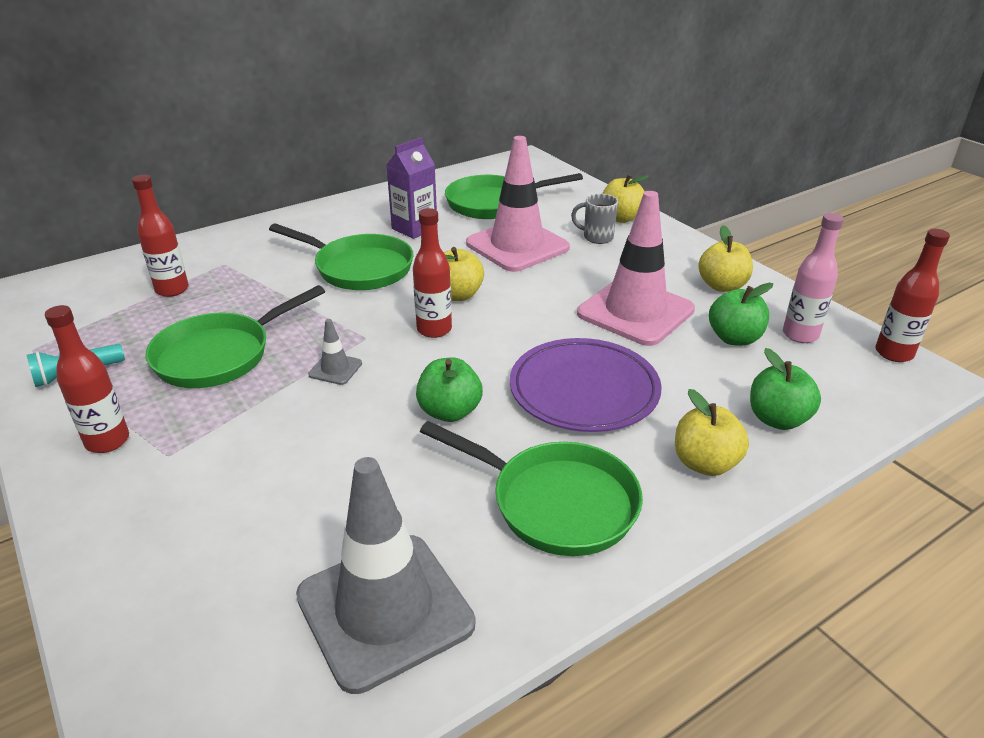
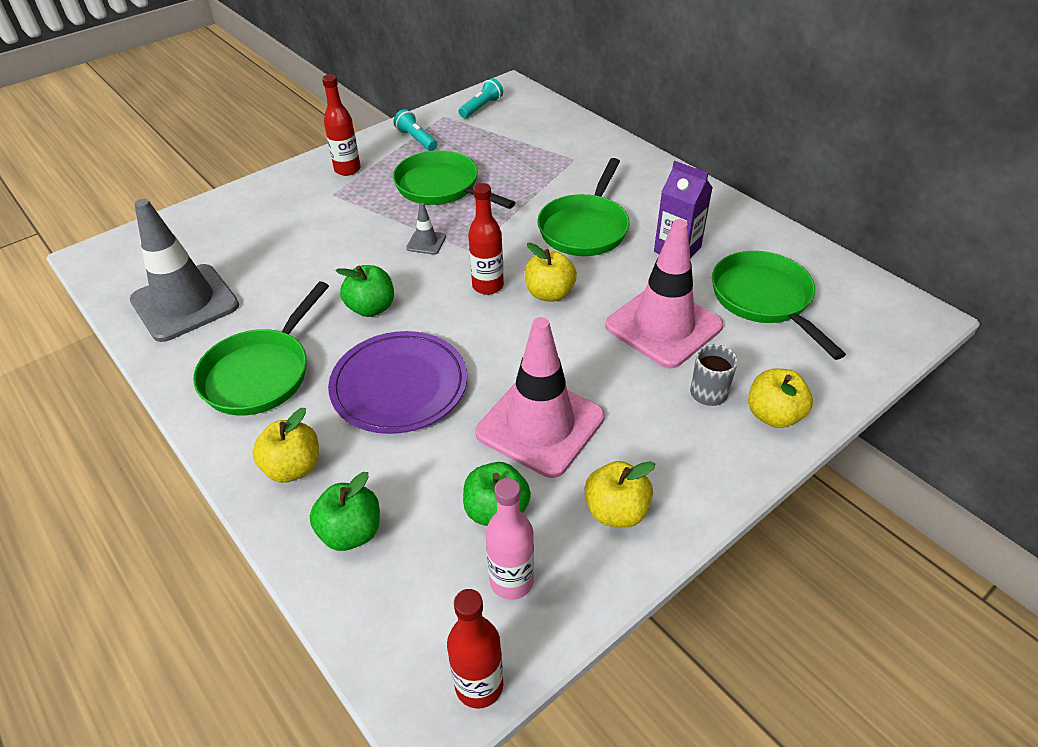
camera: 85 degrees right, 10 degrees up
(40, 317) = (481, 107): none -> turquoise flashlight
(172, 289) = (528, 146): red bottle -> none

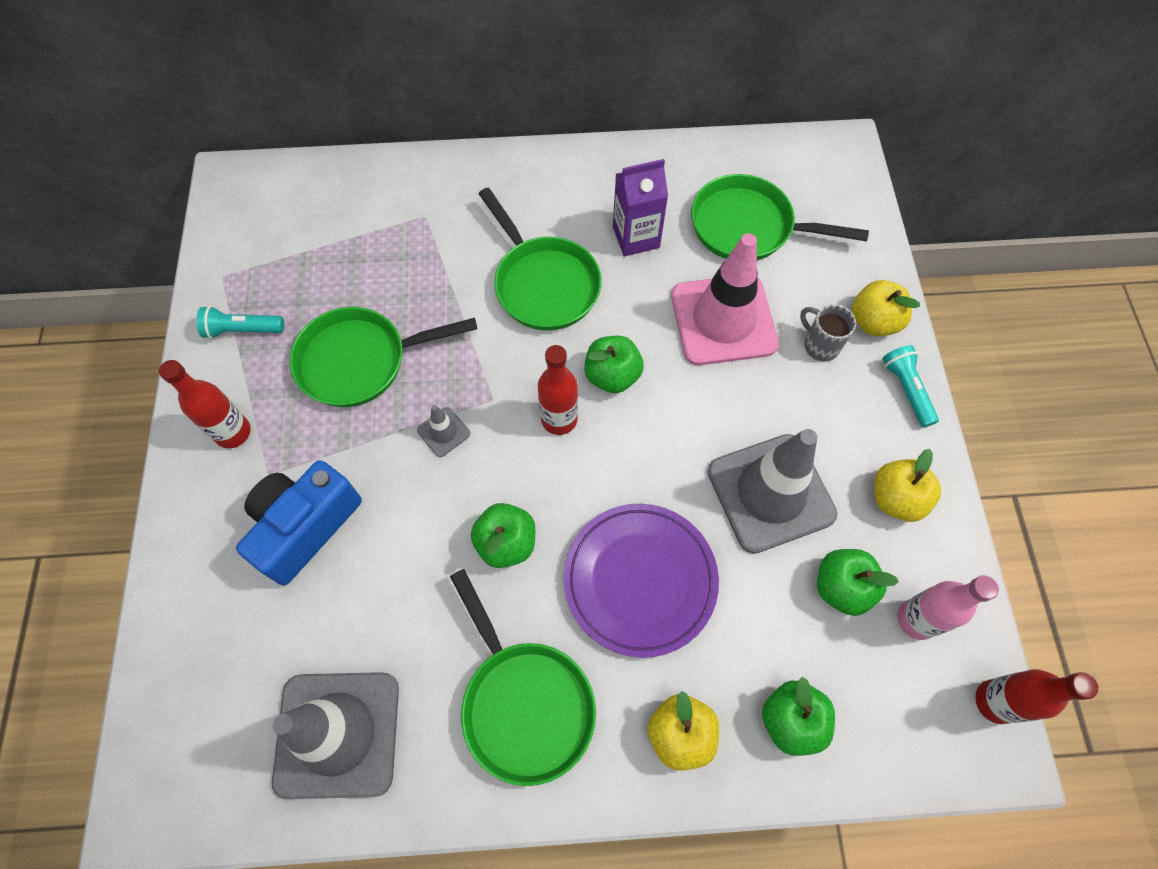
camera: 55 degrees left, 20 degrees up
(310, 223) = (305, 526): none -> blue camera
(481, 107) = (244, 231): turquoise flashlight -> turquoise flashlight (906, 390)
(540, 425) = (770, 493): pink traffic cone -> grey traffic cone
(549, 293) = (612, 376): yellow apple -> green apple

